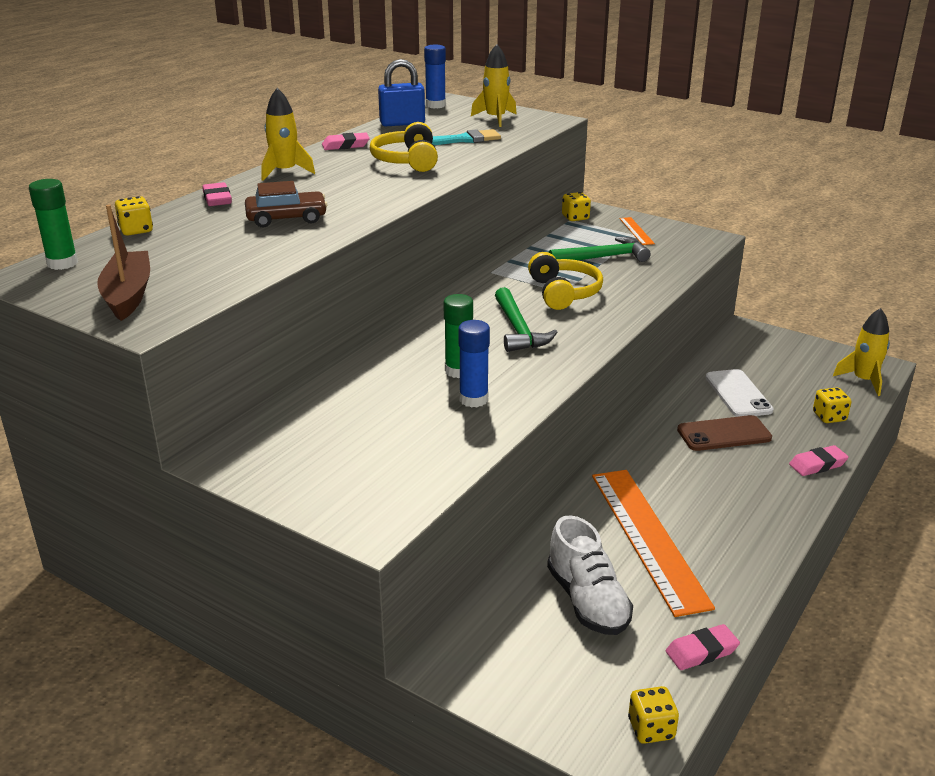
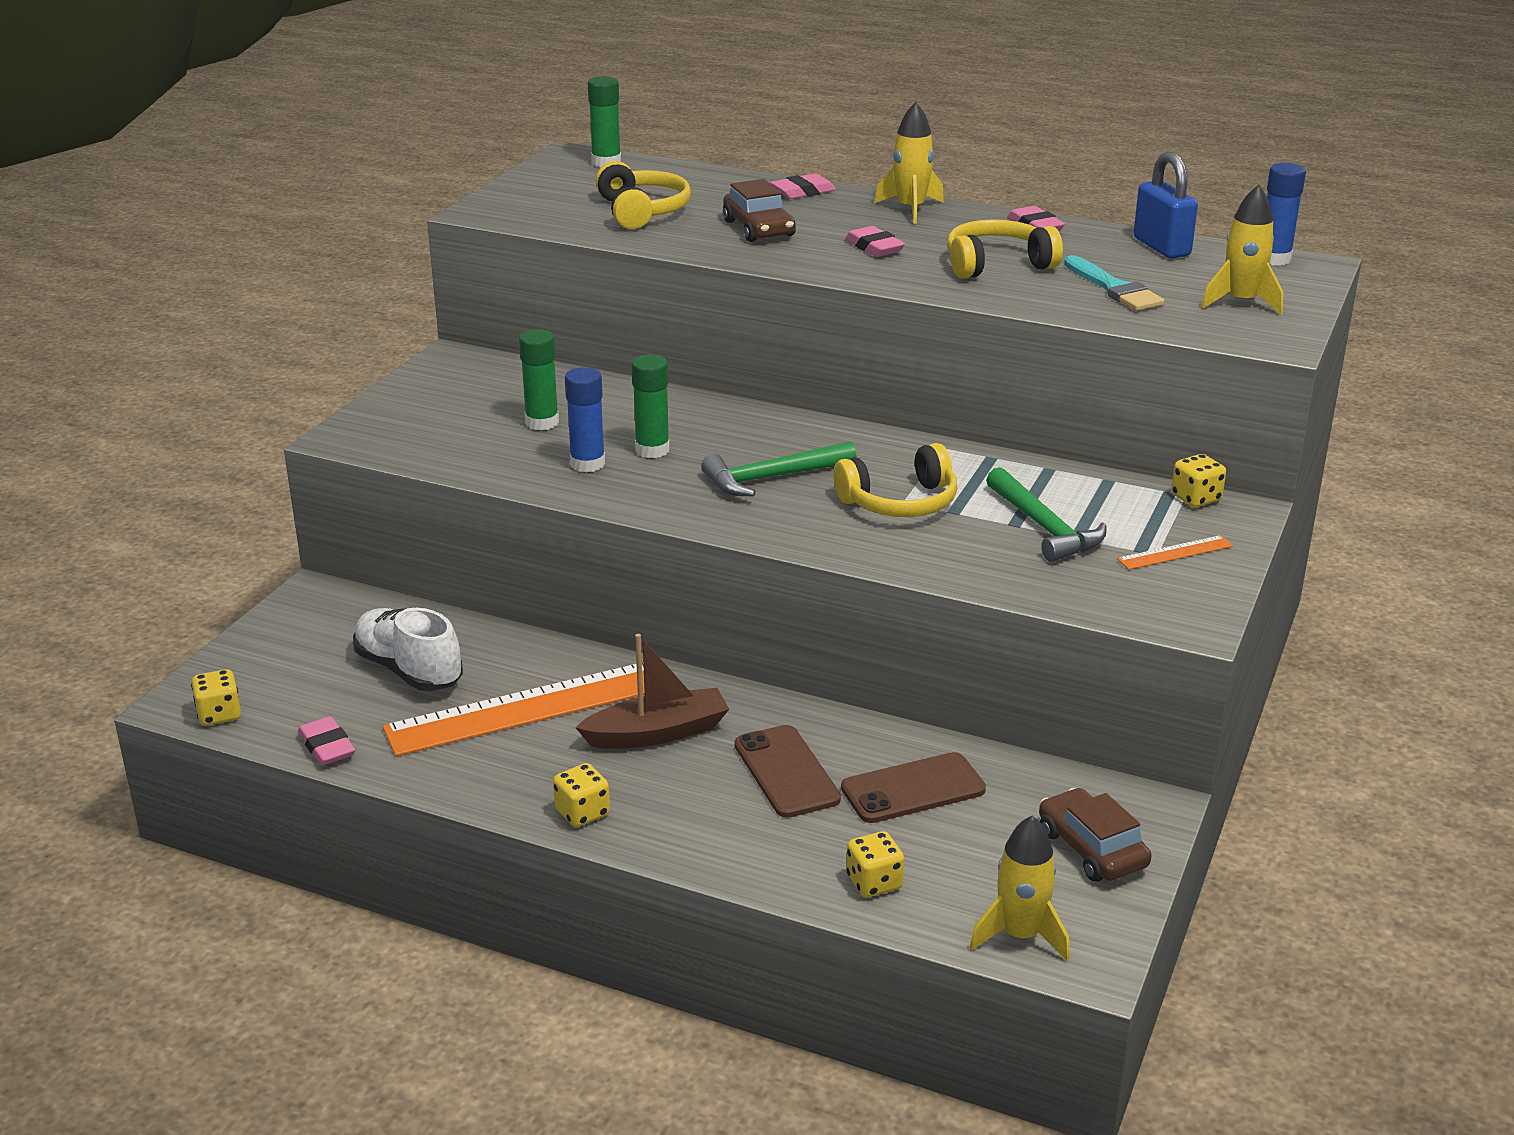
camera: 80 degrees right, 0 degrees up
(128, 295) = (541, 196): brown boat -> brown boat (657, 733)
(136, 230) = (697, 174): yellow dice -> yellow dice (582, 813)
(210, 255) = (642, 211): none -> yellow headphones
(388, 417) = (542, 422): none -> green glue stick
(587, 601) = (409, 670): white shoe -> white shoe turned 75 degrees clockwise
(738, 394) = (913, 789): white phone -> brown phone
(786, 351) = (1091, 849): none -> brown car
(817, 464) = (726, 859): pink eraser -> pink eraser (874, 247)

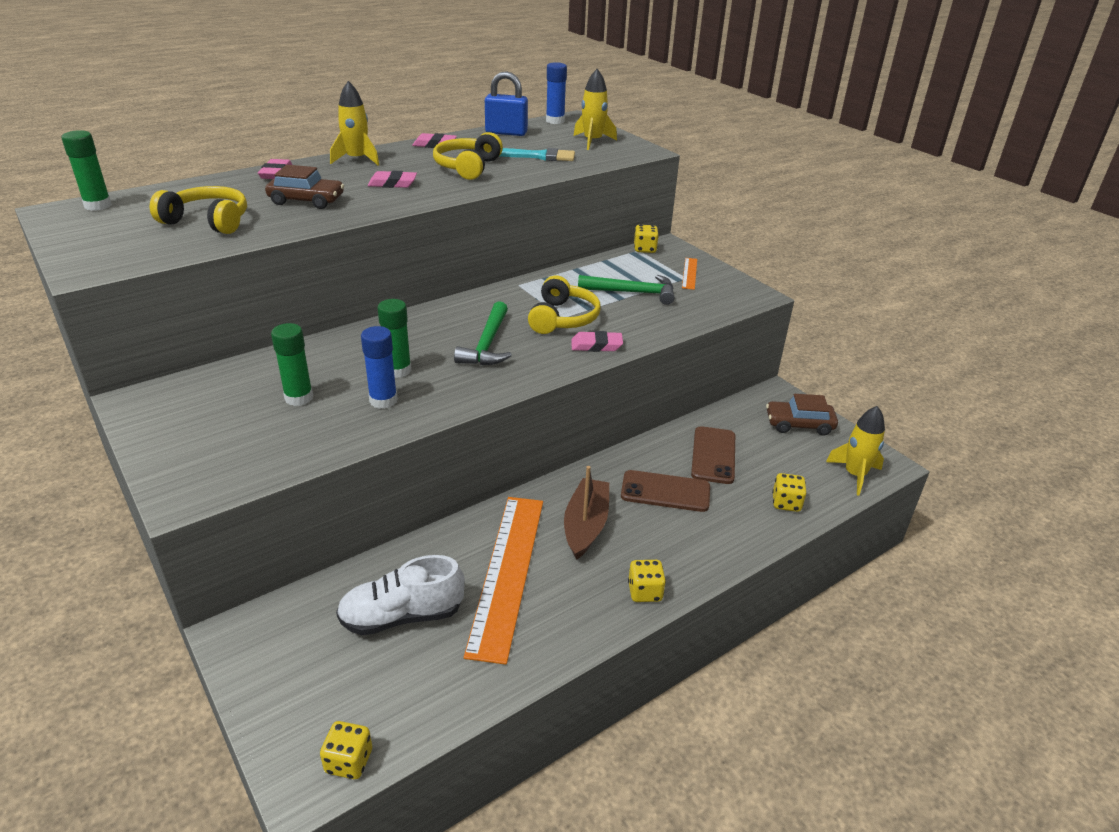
camera: 60 degrees left, 5 degrees up
(327, 746) = (459, 702): pink eraser -> pink eraser (596, 345)

